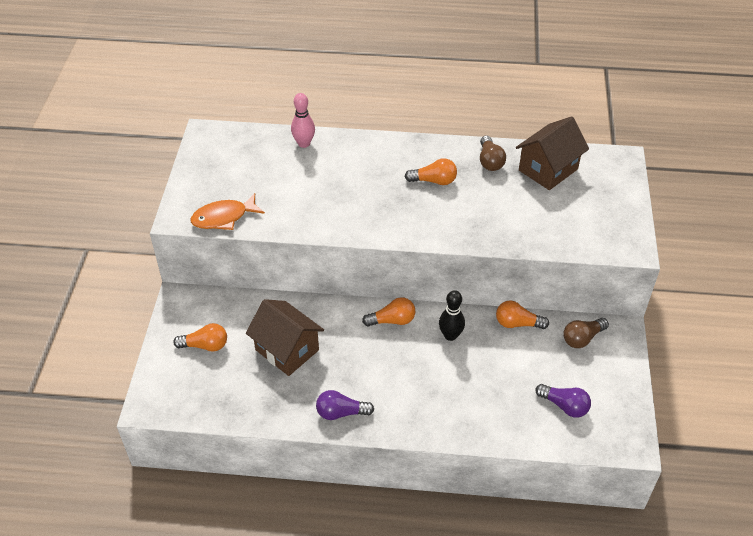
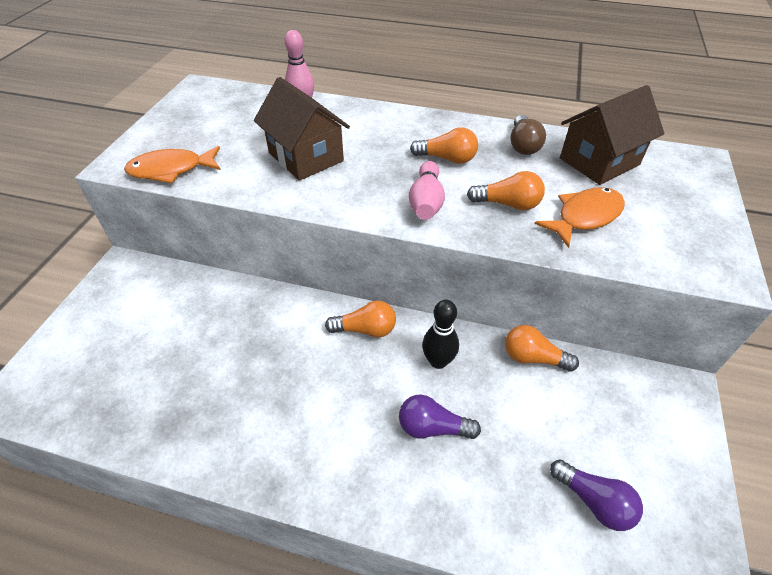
camera: 10 degrees right, 0 degrees up
(205, 345) = (121, 328): orange light bulb -> orange light bulb (508, 204)
(287, 350) = (218, 349): brown house -> brown house (306, 157)
(341, 412) = (256, 454): purple light bulb -> purple light bulb (432, 427)
(426, 220) = (426, 202): none -> pink bowling pin
(540, 218) = (584, 217): none -> orange fish
(582, 338) = (625, 393): brown light bulb -> none

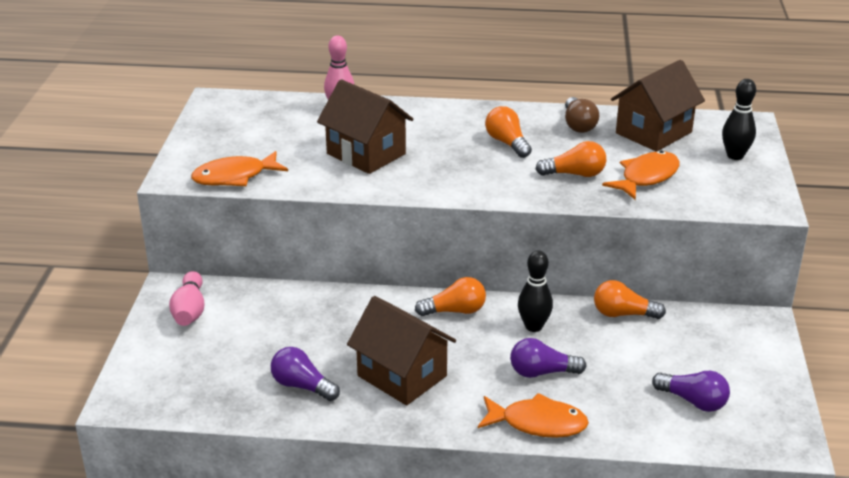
camera: 10 degrees left, 15 degrees down
(185, 407) = (302, 386): none -> purple light bulb
(288, 409) = (402, 376): none -> brown house
(411, 506) = (537, 423): none -> orange fish
(426, 202) = (498, 180): pink bowling pin -> pink bowling pin (189, 311)
(447, 159) = (507, 143): orange light bulb -> orange light bulb turned 120 degrees counterclockwise
(685, 199) = (735, 156): none -> black bowling pin

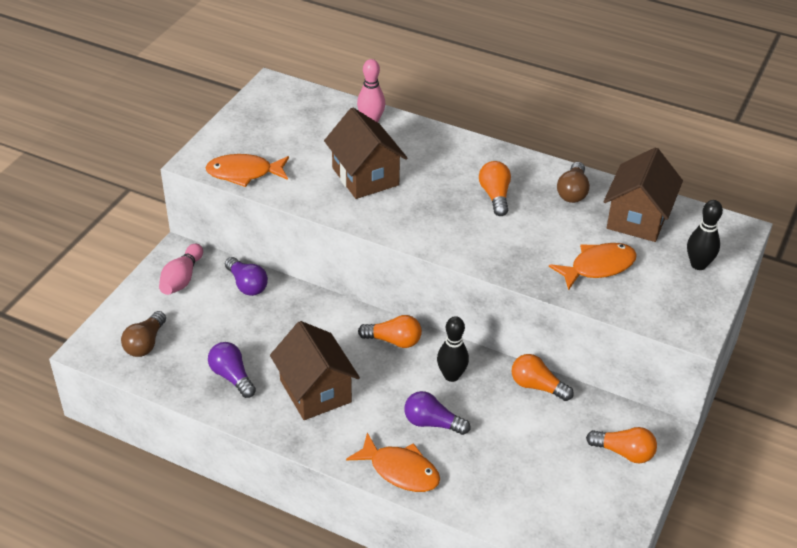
camera: 20 degrees right, 10 degrees up
(183, 380) = (145, 343): none -> brown light bulb
(575, 174) = (534, 246): orange light bulb -> orange light bulb (624, 452)
(653, 133) = (638, 218): brown house -> brown house turned 45 degrees counterclockwise
(693, 401) = (545, 491): purple light bulb -> purple light bulb (247, 285)

